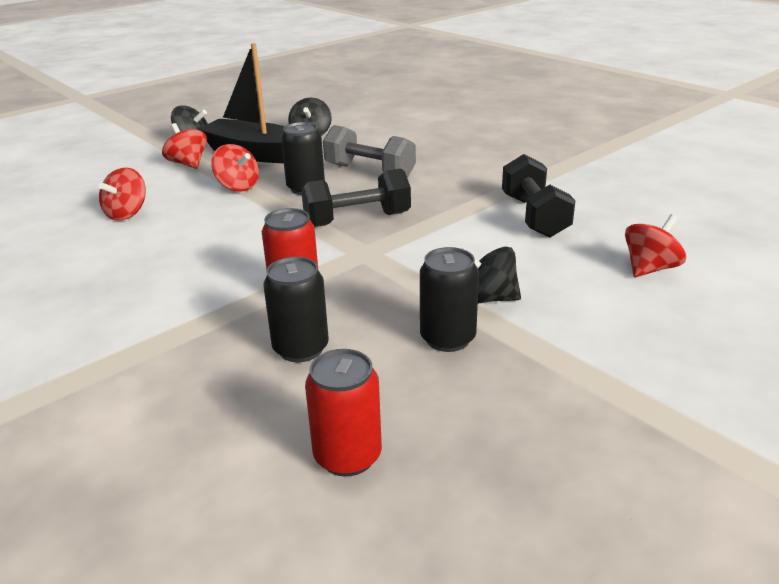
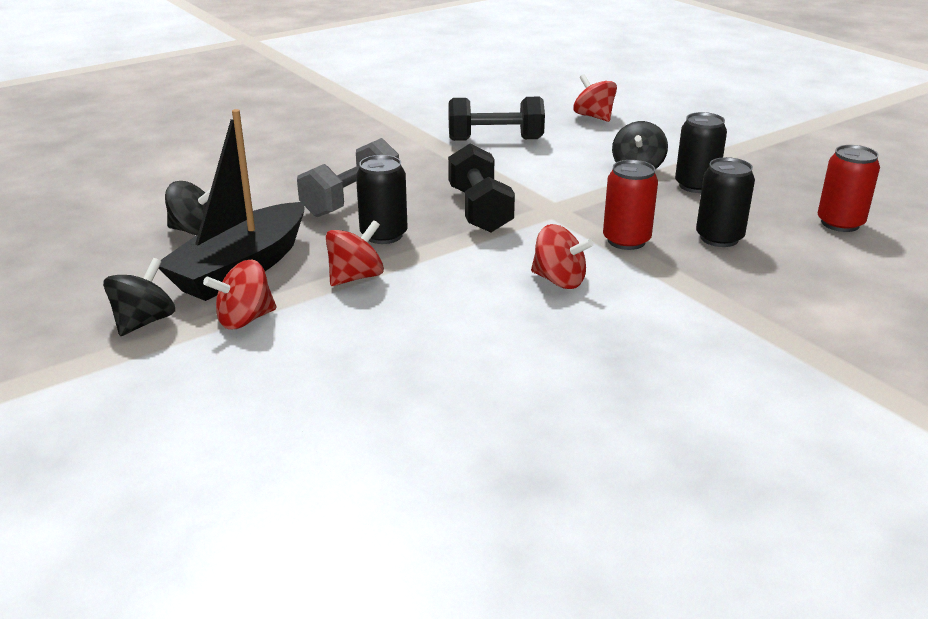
camera: 85 degrees left, 0 degrees up
(127, 213) = (413, 353): red spinning top -> red spinning top (559, 280)

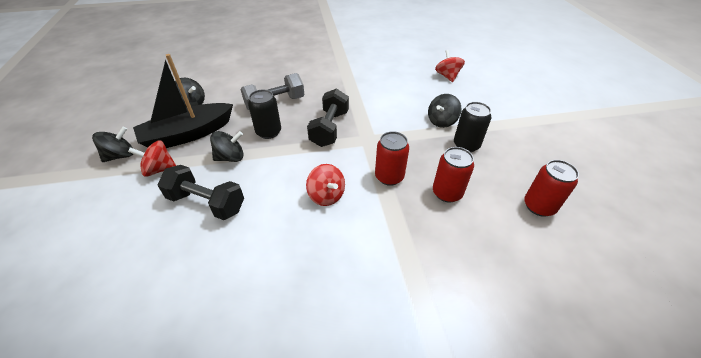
camera: 25 degrees right, 15 degrees up
(355, 277) = (230, 157): red spinning top -> black spinning top
(495, 139) = (380, 80): black dumbbell -> black dumbbell (207, 203)
(719, 238) = (447, 193): black can -> red can

